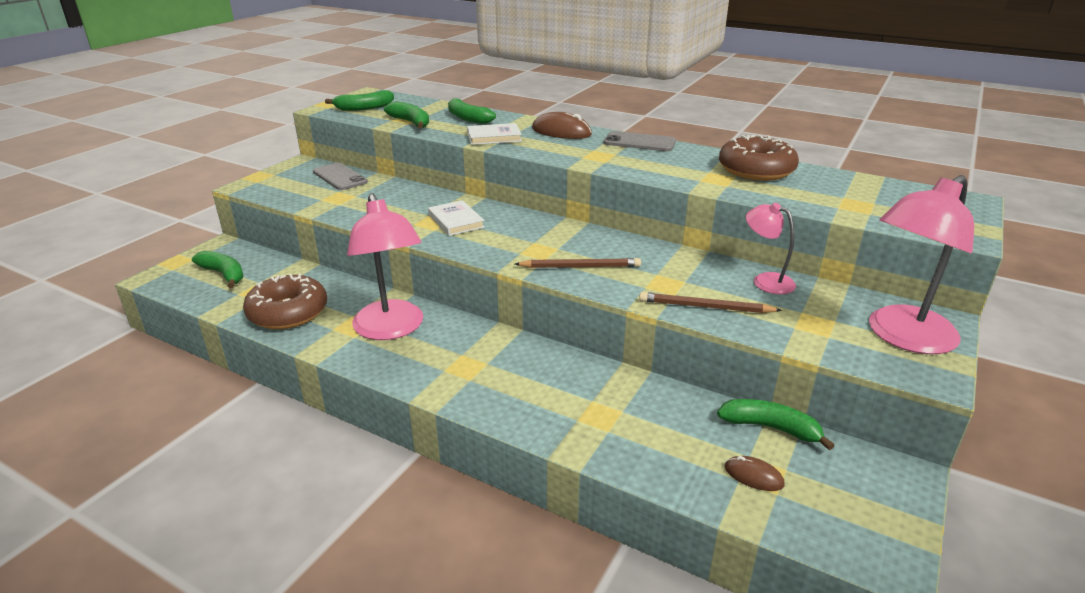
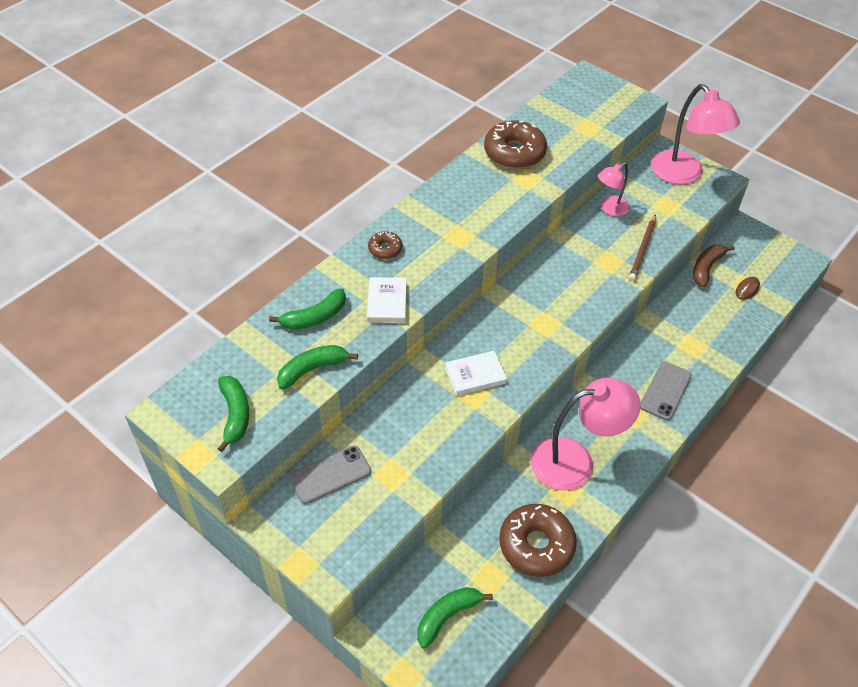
camera: 80 degrees left, 20 degrees up
(561, 132) = (385, 249): brown mouse -> brown donut
(580, 266) = (577, 303): brown pencil -> none
(639, 142) = (431, 202): grey phone -> grey phone (665, 391)
(770, 428) = (706, 268): green banana -> brown banana

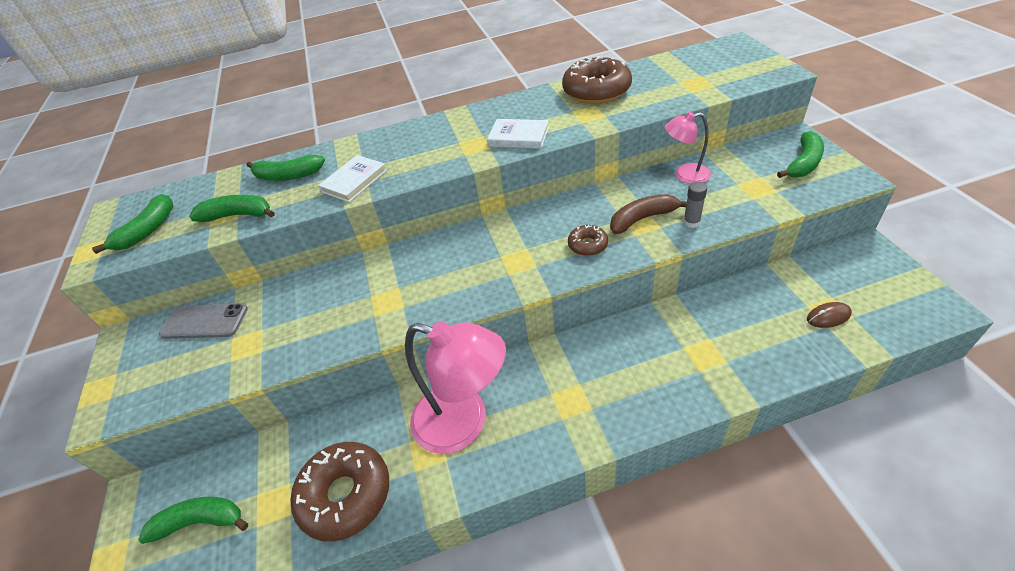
camera: 40 degrees right, 5 degrees down
(385, 249) = (400, 140): brown donut -> brown donut (587, 245)
(475, 375) = (406, 284): white book -> white book (518, 137)
(643, 249) = (691, 222): brown pencil -> grey glue stick
(665, 391) = (630, 392): grey phone -> none
(683, 175) = (803, 163): pink lamp -> green banana
(706, 268) = (786, 276): brown banana -> brown banana (642, 219)

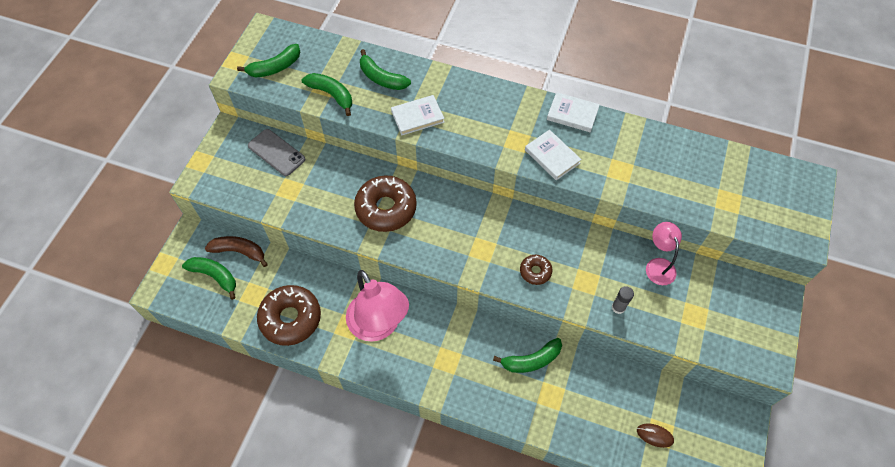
camera: 30 degrees right, 15 degrees up
(505, 105) = (572, 114): none -> white book
(596, 91) = (649, 150): brown donut -> brown donut (386, 208)
(642, 219) = (590, 279): brown banana -> brown banana (239, 251)
(685, 175) = (658, 265): pink lamp -> pink lamp turned 45 degrees clockwise
(803, 163) = (753, 322): green banana -> green banana (531, 360)

